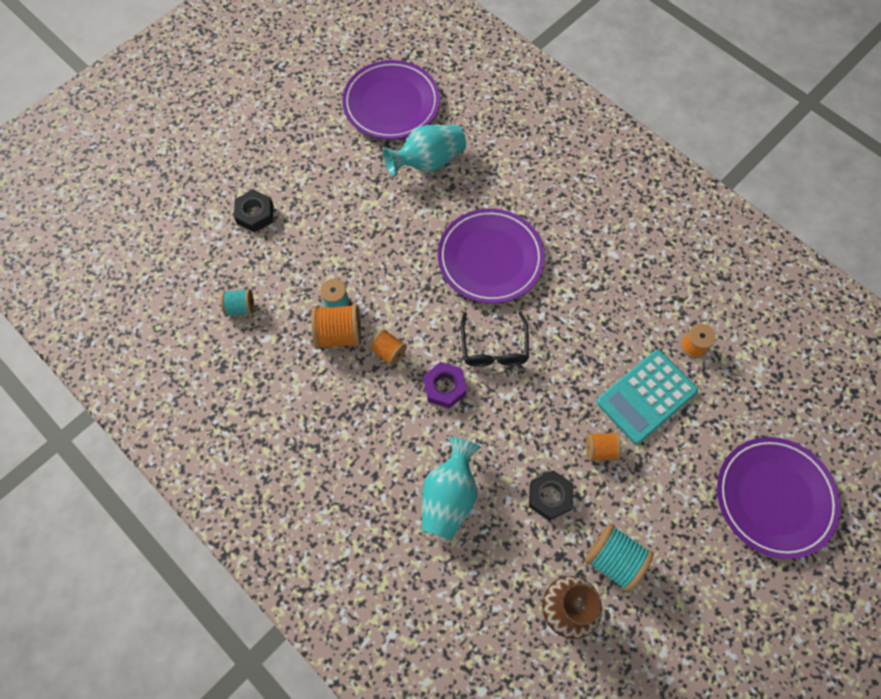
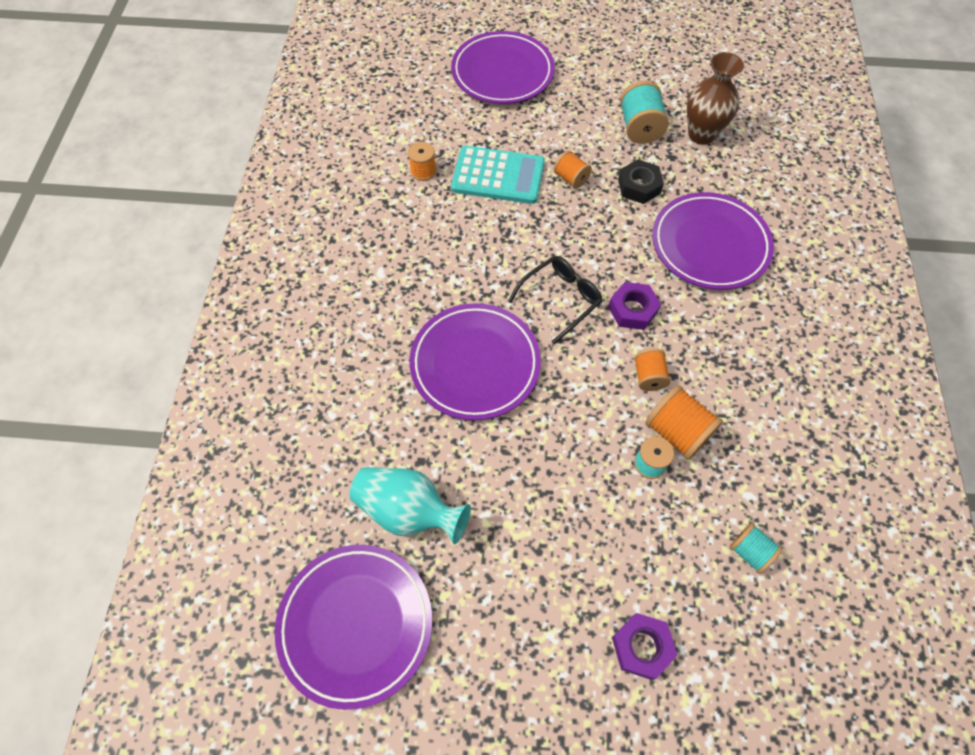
camera: 130 degrees left, 5 degrees down
(255, 214) = (641, 647): black nut -> purple nut
(449, 496) = (710, 245): turquoise vase -> purple plate

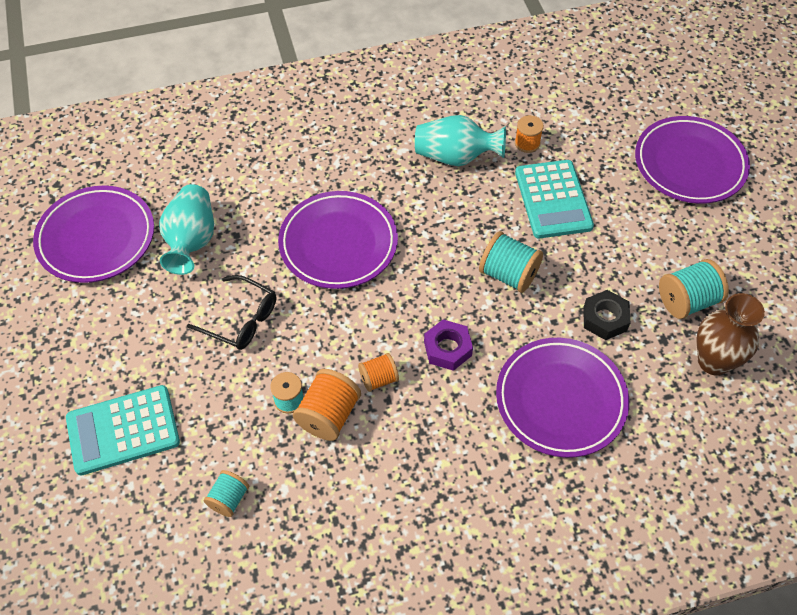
camera: 70 degrees right, 5 degrees down
(411, 231) = (456, 157): none -> turquoise vase
(560, 300) = (433, 287): black glasses -> black glasses (240, 319)
(568, 237) = (508, 274): none -> turquoise spool
(571, 178) = (582, 258): orange spool -> none
(641, 647) = (123, 430): purple nut -> turquoise calculator

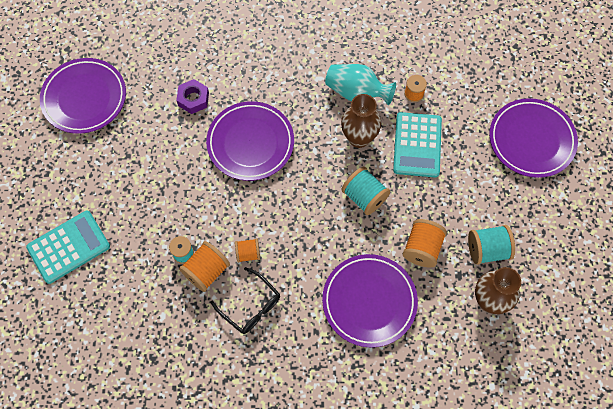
camera: 15 degrees right, 10 degrees up
(123, 430) = (68, 247): turquoise calculator -> turquoise calculator turned 150 degrees clockwise
(191, 241) = (149, 116): turquoise vase -> none
(229, 499) = (125, 313): turquoise spool -> none
(240, 319) = (167, 185): black glasses -> black glasses (250, 306)
(447, 348) = (302, 243): purple nut -> purple nut (193, 99)
(477, 207) = (359, 138): none -> brown vase
(605, 319) = (422, 248): black nut -> orange spool

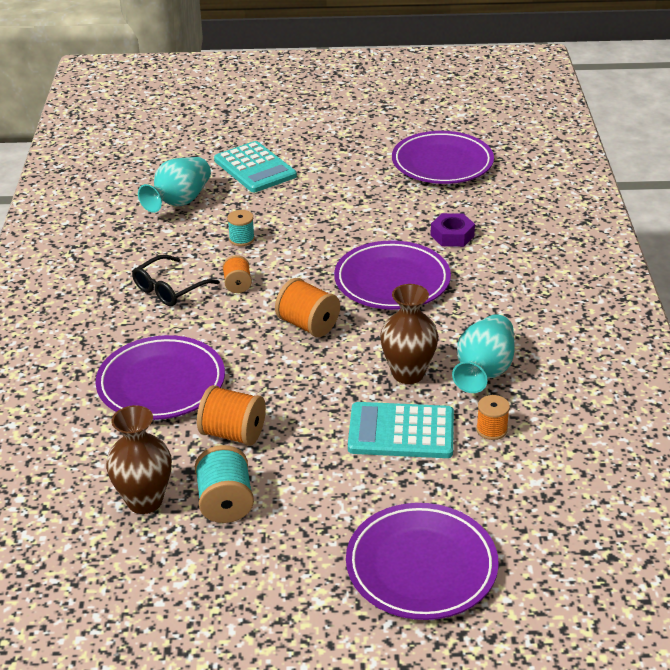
camera: 90 degrees right, 30 degrees down
(117, 309) = (179, 202): none -> turquoise vase
(206, 271) = (217, 256): orange spool -> orange spool (308, 325)
(364, 197) = (314, 379): turquoise spool -> none

